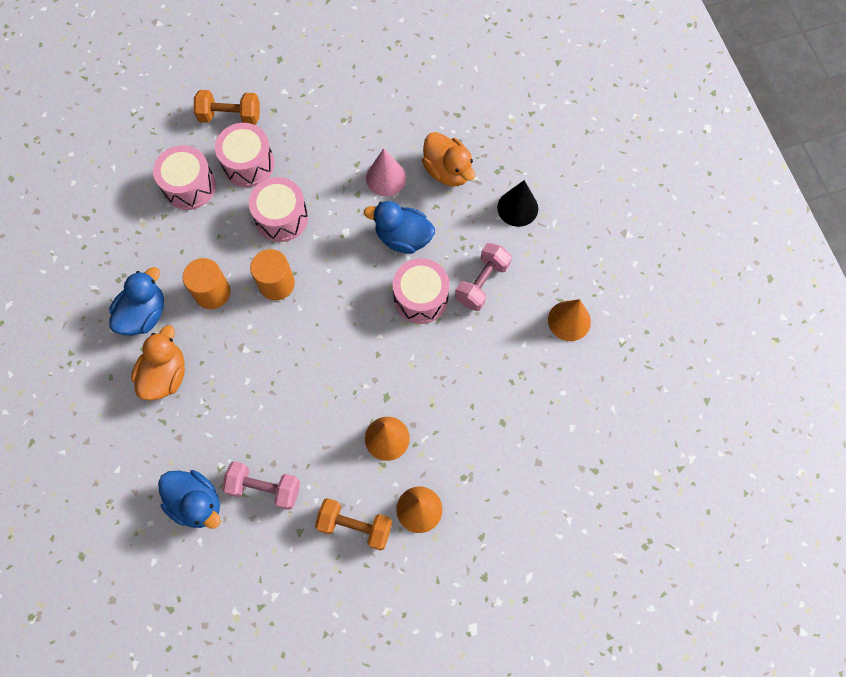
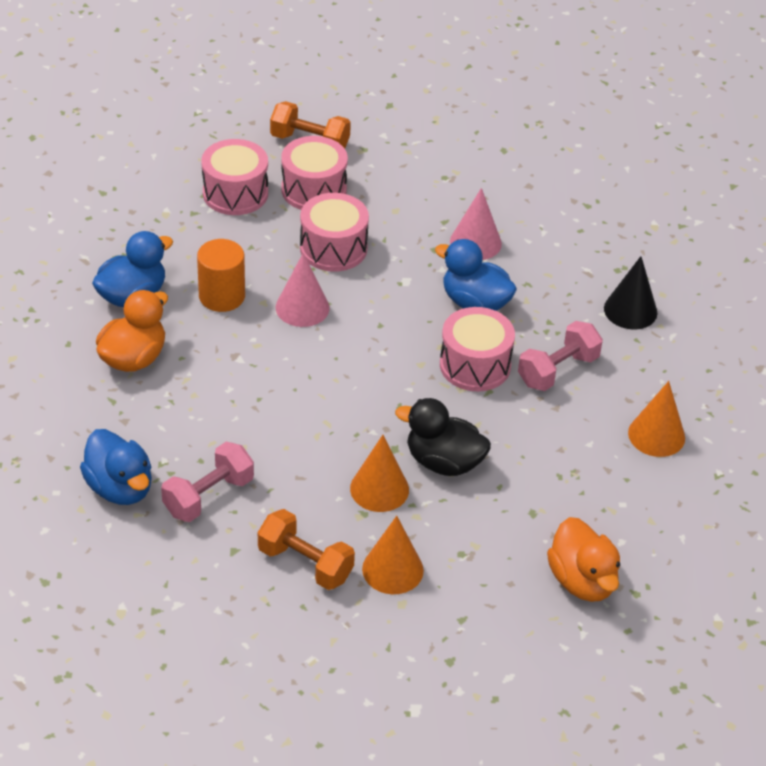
camera: 15 degrees right, 25 degrees down
(264, 488) = (208, 496): pink dumbbell -> pink dumbbell turned 75 degrees counterclockwise
(276, 284) = (302, 307): orange cylinder -> pink cone
(425, 397) = (443, 462): none -> black duck
(447, 171) = (555, 254): orange duck -> orange duck (582, 581)

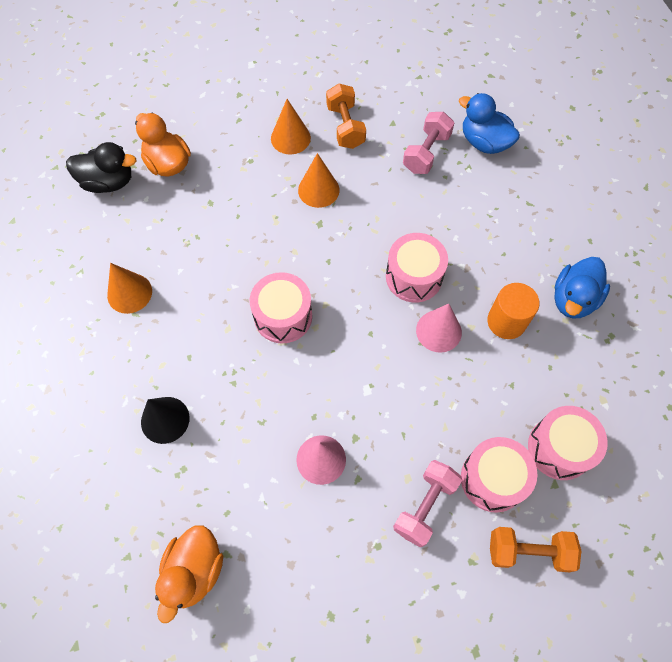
camera: 165 degrees right, 20 degrees up
(133, 358) = (536, 242): orange duck -> orange duck (194, 571)
(305, 564) = (345, 126): orange dumbbell -> orange dumbbell turned 60 degrees clockwise
(333, 248) = (442, 407): pink drum -> pink drum (414, 277)
(443, 462) = (281, 223): black duck -> black duck (108, 182)
(475, 303) = (301, 383): blue duck -> none
(557, 370) = (216, 332): pink dumbbell -> pink dumbbell (425, 506)

